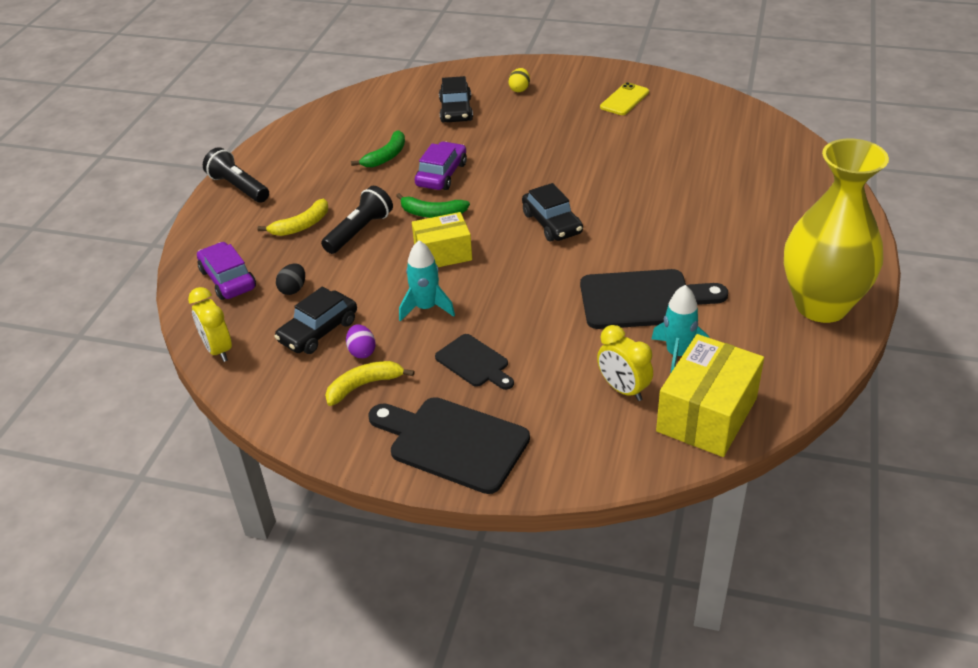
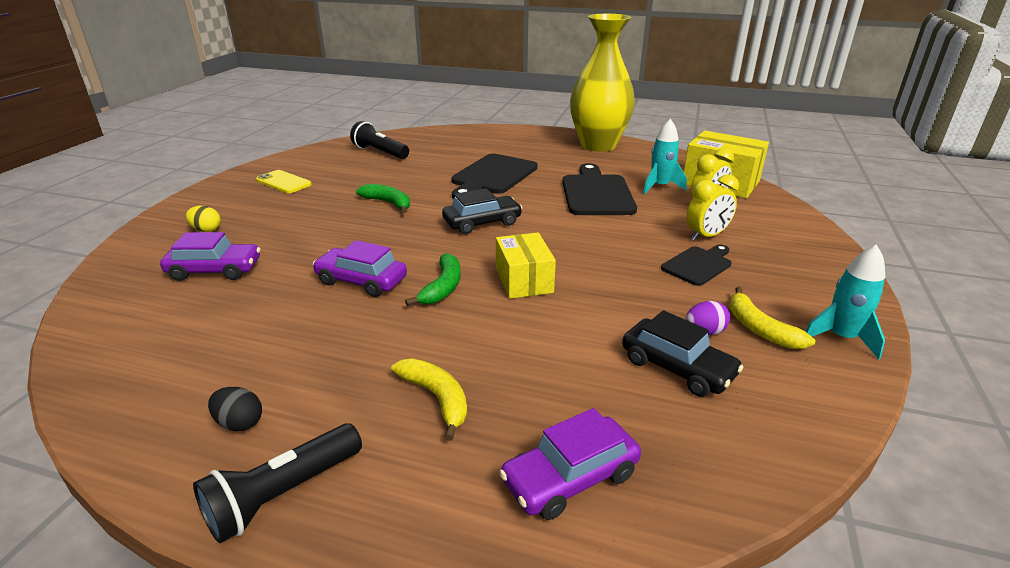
camera: 90 degrees left, 10 degrees down
(218, 350) = (745, 469): yellow clock -> yellow clock (706, 236)
(293, 289) = (593, 397): black egg -> black egg (240, 423)
(359, 231) = (466, 341): black flashlight -> black flashlight (380, 152)
(386, 156) = (290, 323): green banana -> green banana (388, 203)
(426, 308) = (620, 291): turquoise rocket -> turquoise rocket (841, 337)
(452, 443) = (810, 277): black cutting board -> black cutting board (492, 176)
(456, 110) = (215, 270): black car -> purple car

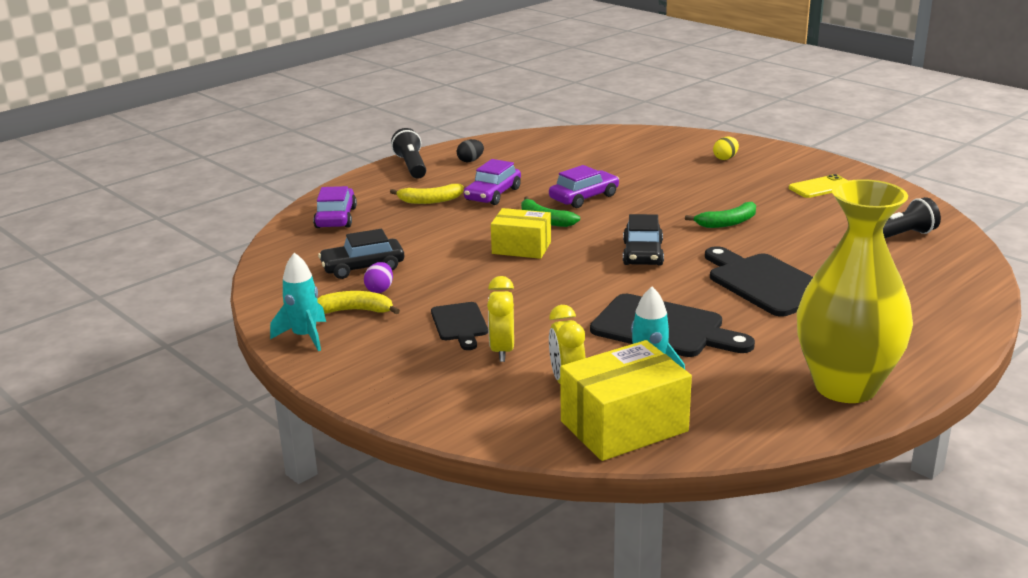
camera: 120 degrees right, 5 degrees down
(215, 270) = (649, 159): purple car -> purple car (493, 194)

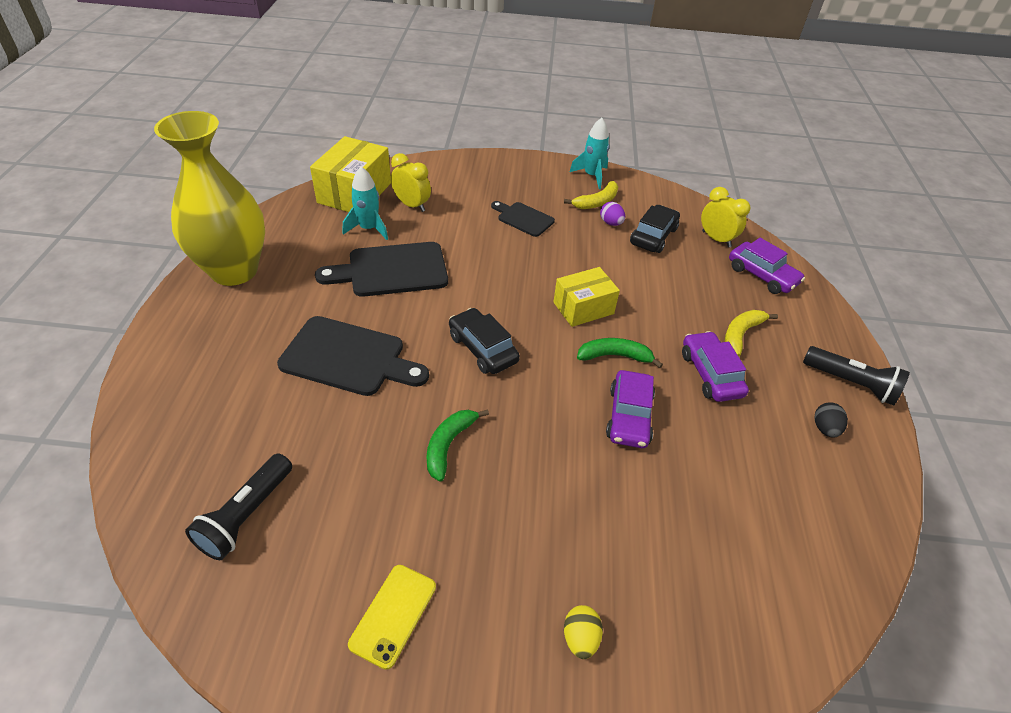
camera: 135 degrees right, 20 degrees up
(502, 351) = (473, 211): yellow clock -> yellow clock (716, 239)

